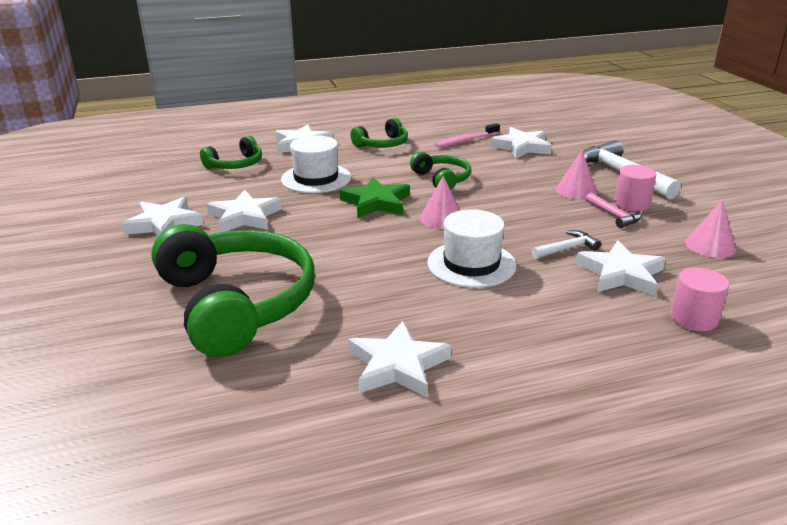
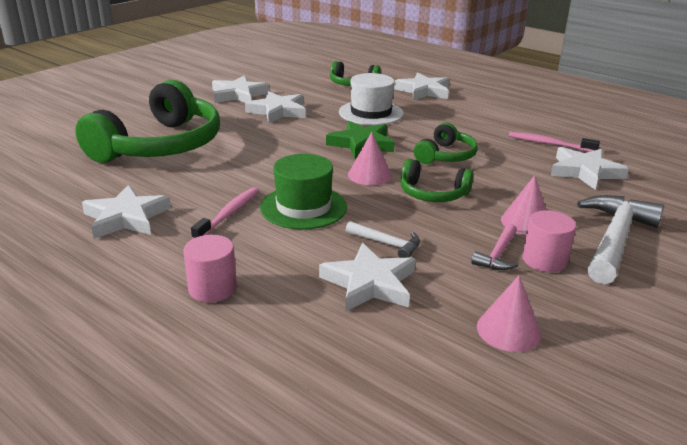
camera: 55 degrees right, 0 degrees up
(382, 144) = (475, 115): green headphones -> green headphones (432, 193)
(448, 303) = (229, 214): none -> pink toothbrush
(471, 264) = (303, 207): white hat -> green hat
(693, 318) = (322, 343): pink cylinder -> pink cylinder (212, 288)

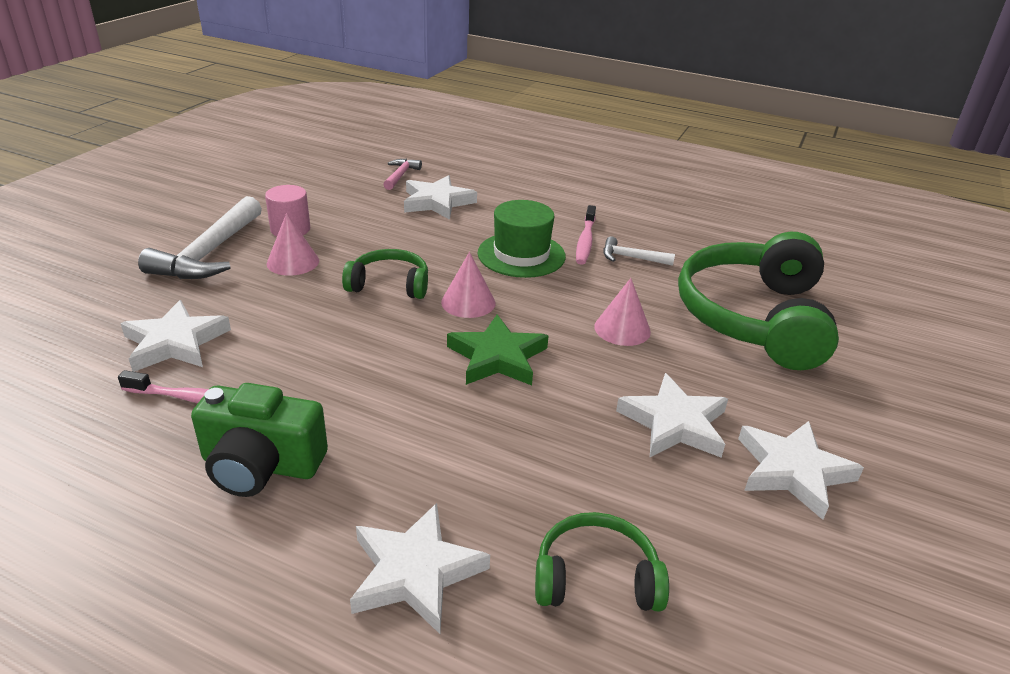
camera: 165 degrees right, 5 degrees up
(126, 217) = (669, 229): white star -> none
(212, 288) = (547, 190): pink cylinder -> none
(371, 113) = (510, 447): white hat -> none
(387, 244) = (429, 229): white hammer -> white hammer (631, 258)
(445, 156) = (371, 348): green headphones -> none
(498, 119) = (261, 465): none -> green camera
(498, 255) = (331, 229): pink hammer -> pink hammer (400, 175)
(508, 330) = (337, 186): pink cone -> pink cone (622, 329)

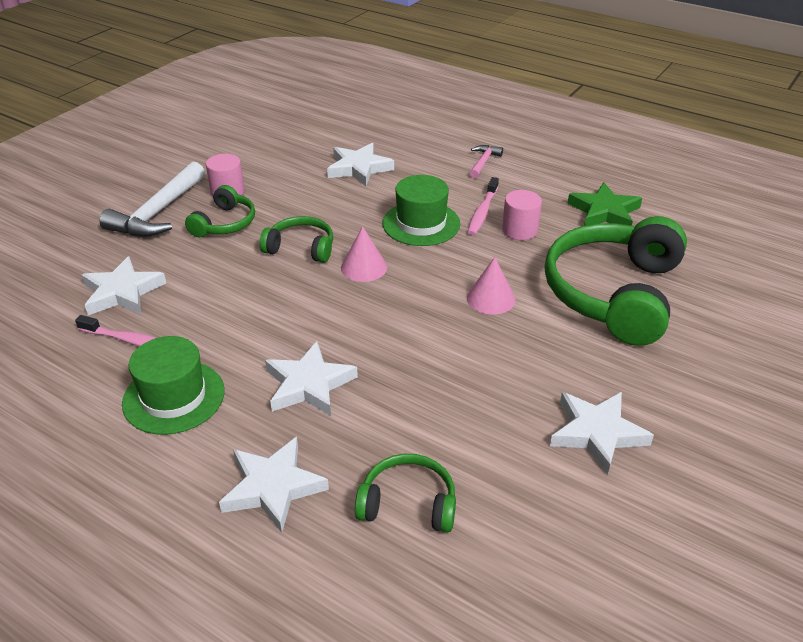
camera: 10 degrees right, 5 degrees up
(261, 465) = (174, 397): green camera -> green hat
(293, 262) = (224, 223): pink cone -> green headphones
(400, 175) = (332, 140): pink hammer -> pink hammer (483, 162)
(497, 357) = (376, 319): green star -> green star (604, 212)
(631, 258) = (519, 230): white hammer -> pink cylinder
(674, 423) = (509, 385): white star -> white star (309, 384)

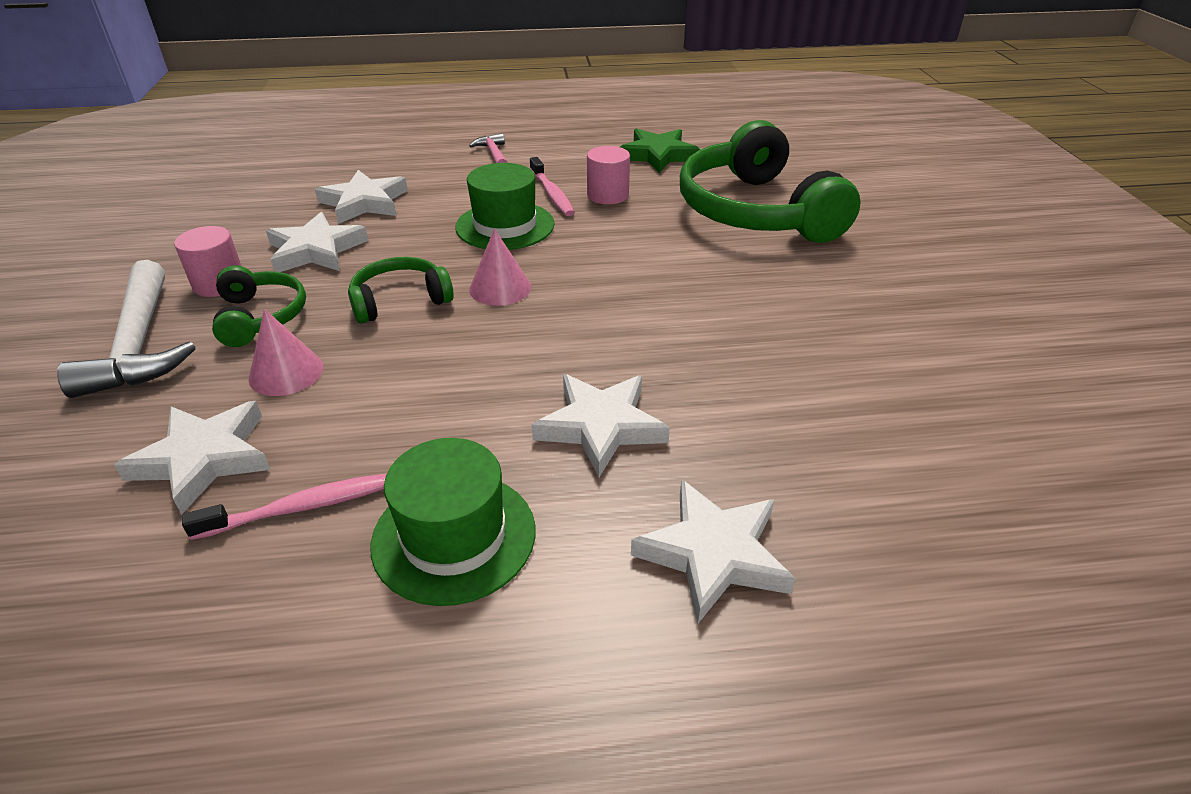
camera: 40 degrees left, 0 degrees up
(408, 503) = (857, 475): green headphones -> none
(491, 298) = (664, 260): pink cone -> pink cone (286, 372)
(597, 433) = (903, 321): white star -> white star (316, 250)

